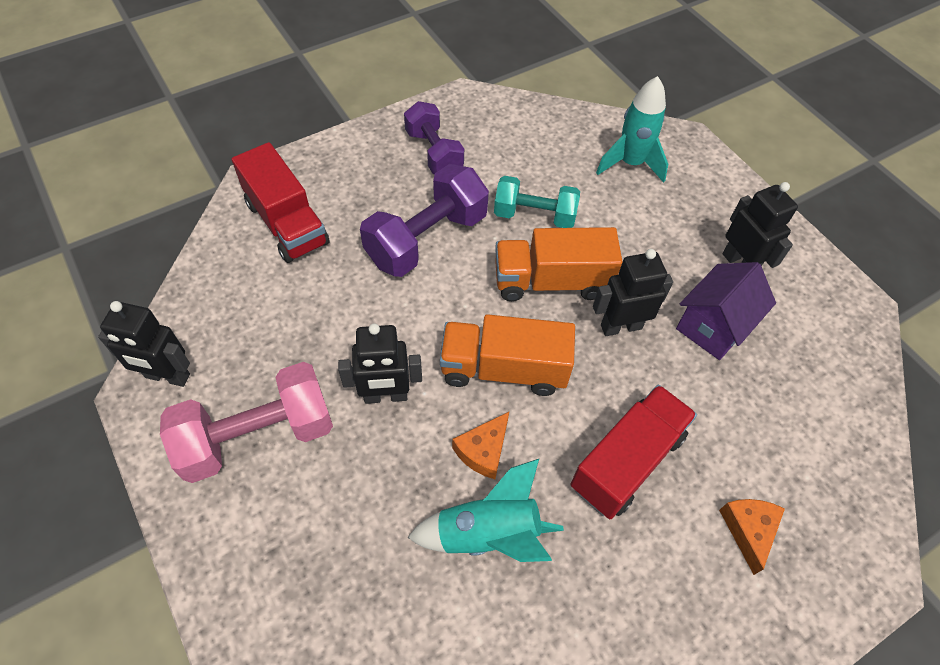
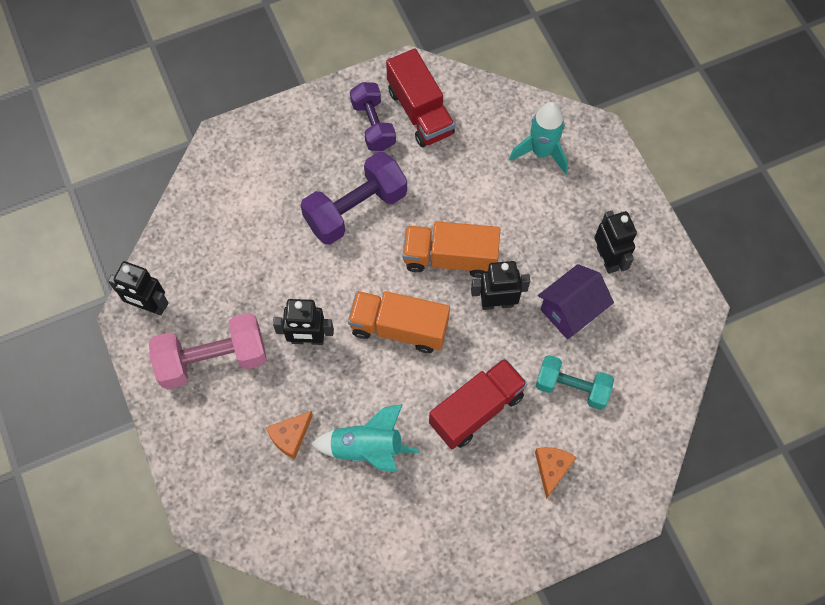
camera: 10 degrees right, 10 degrees up
(287, 223) = (244, 183): red truck -> red truck (420, 112)
(483, 450) = (373, 389): orange cheese -> orange cheese (290, 436)
(534, 215) = (448, 195): turquoise dumbbell -> turquoise dumbbell (572, 387)

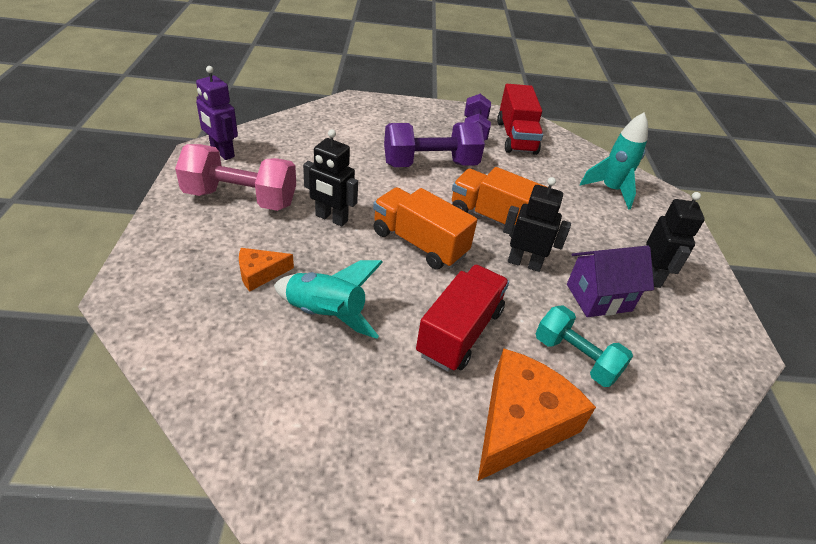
camera: 20 degrees right, 25 degrees down
(149, 306) = (222, 152): black robot -> purple robot
(476, 409) = (460, 332): red truck -> red truck turned 45 degrees counterclockwise
(552, 468) = (520, 423): orange cheese -> orange cheese, size x1.97

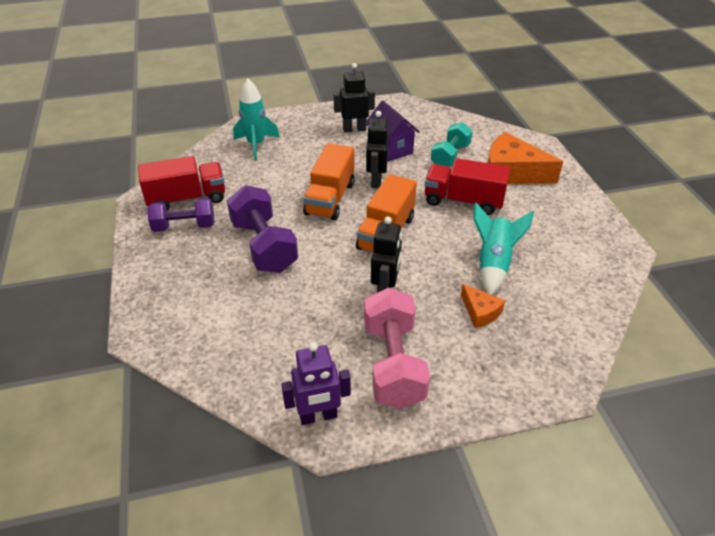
camera: 100 degrees left, 0 degrees up
(222, 152) = (318, 416): purple robot -> purple robot turned 45 degrees clockwise

